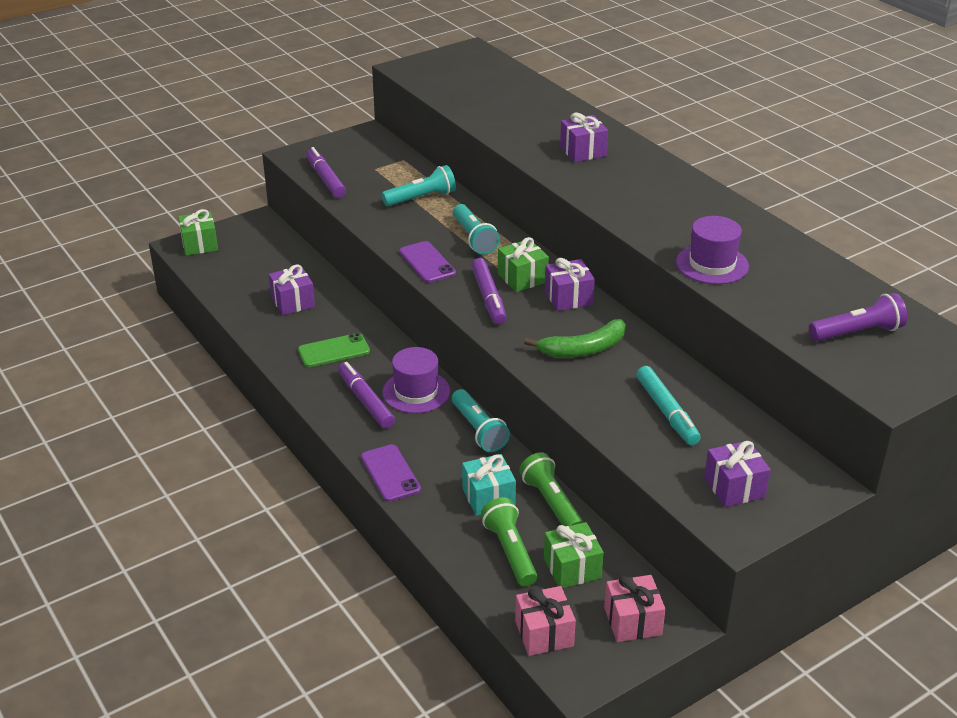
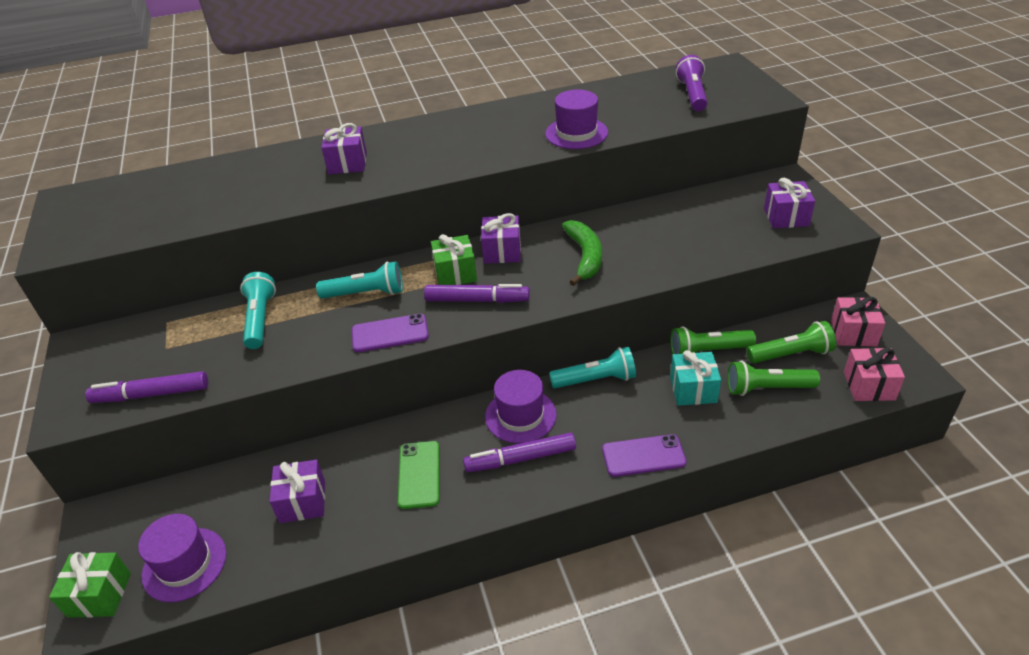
camera: 70 degrees left, 5 degrees up
(229, 269) = (184, 564): none -> purple hat
(572, 568) = (791, 354): green gift -> green flashlight
(667, 412) = (686, 230): turquoise marker -> none

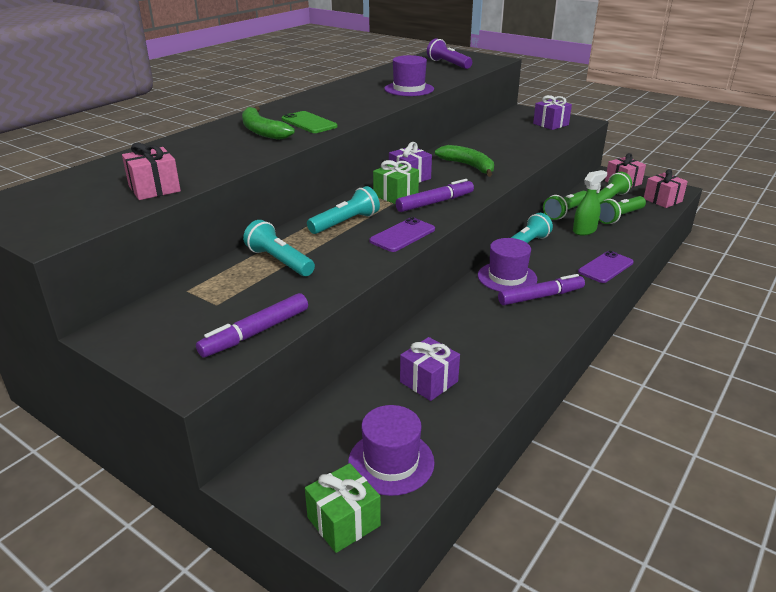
camera: 40 degrees left, 10 degrees down
(174, 218) = (154, 189): none -> pink gift
(347, 163) = (262, 131): purple gift -> green banana
(419, 474) = (489, 331): green phone -> green phone (309, 123)
(520, 459) = (540, 296): purple marker -> purple marker turned 150 degrees counterclockwise
(693, 390) = (584, 230): turquoise gift -> green spray bottle

